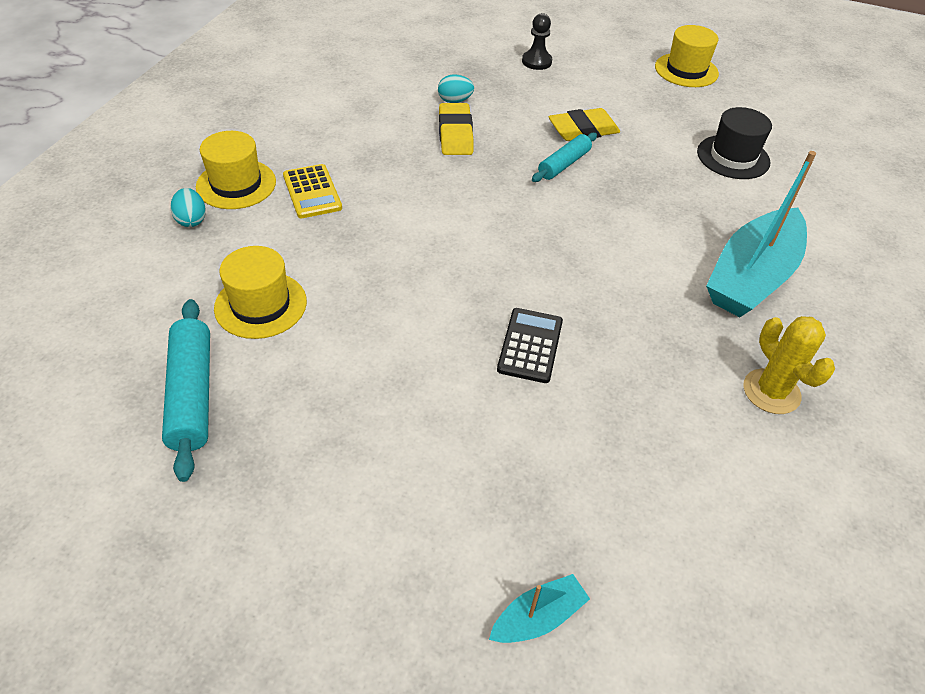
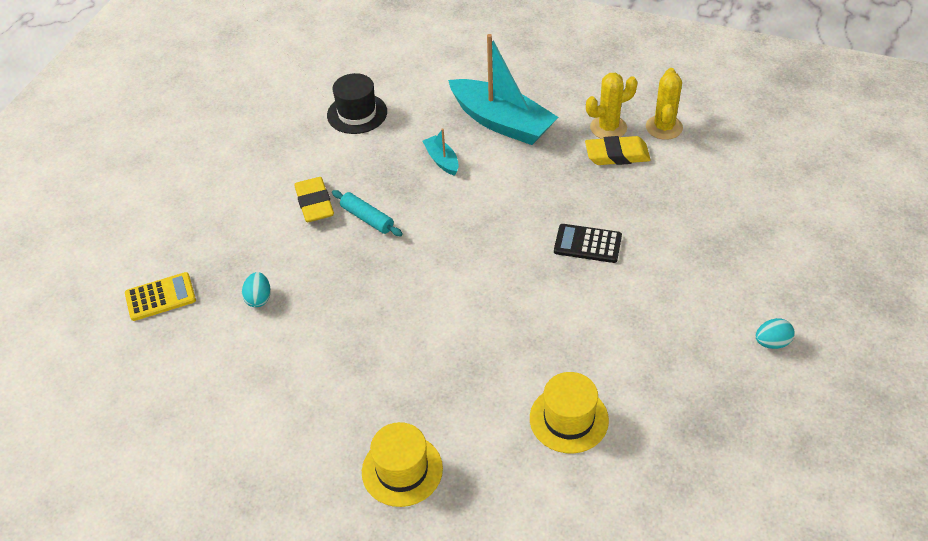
camera: 85 degrees left, 0 degrees up
(191, 220) = (460, 498): turquoise egg -> turquoise egg (772, 343)
(192, 394) = (672, 448): turquoise rolling pin -> none
(312, 192) = (412, 402): yellow calculator -> yellow calculator (160, 297)
(455, 134) = (318, 296): yellow eraser -> yellow eraser (617, 155)
(536, 61) = (189, 234): black pawn -> none
(538, 617) = (793, 243): turquoise boat -> turquoise boat (442, 160)
(686, 70) = (218, 127): yellow hat -> none
(792, 465) = (664, 127): none -> yellow cactus

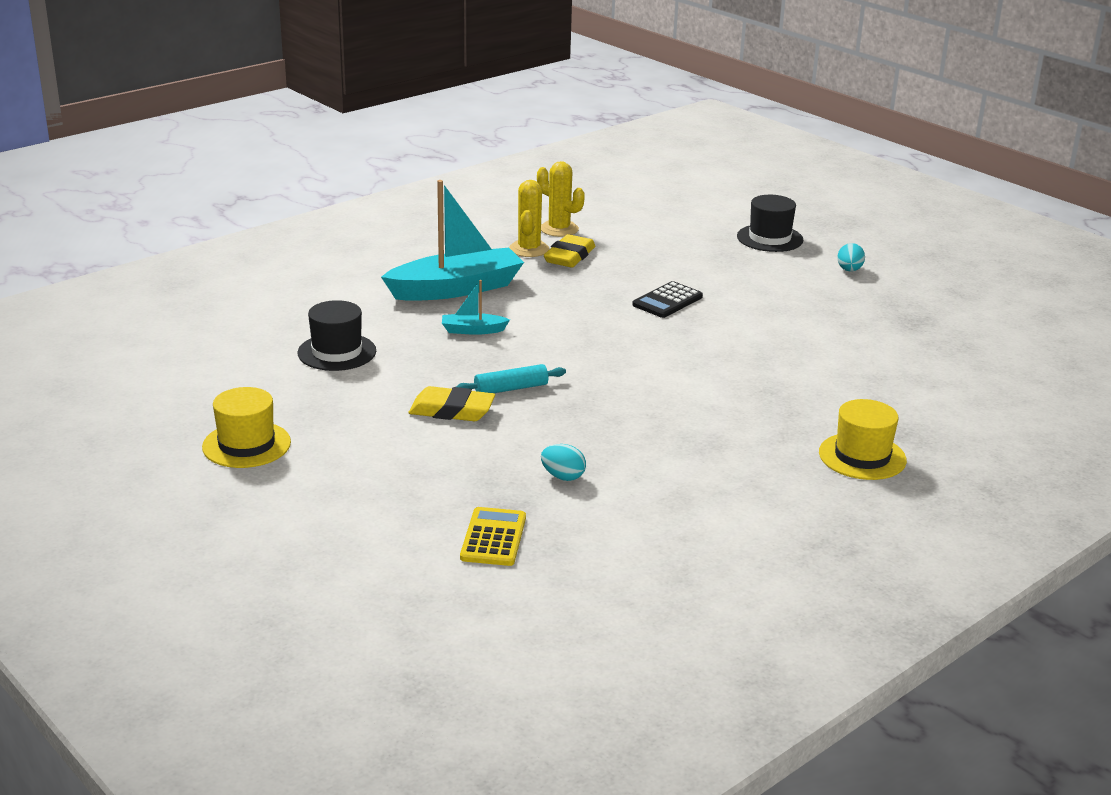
camera: 65 degrees left, 20 degrees down
(569, 419) = (863, 367): yellow hat -> yellow hat (246, 445)
(786, 261) = (770, 238): none -> black hat

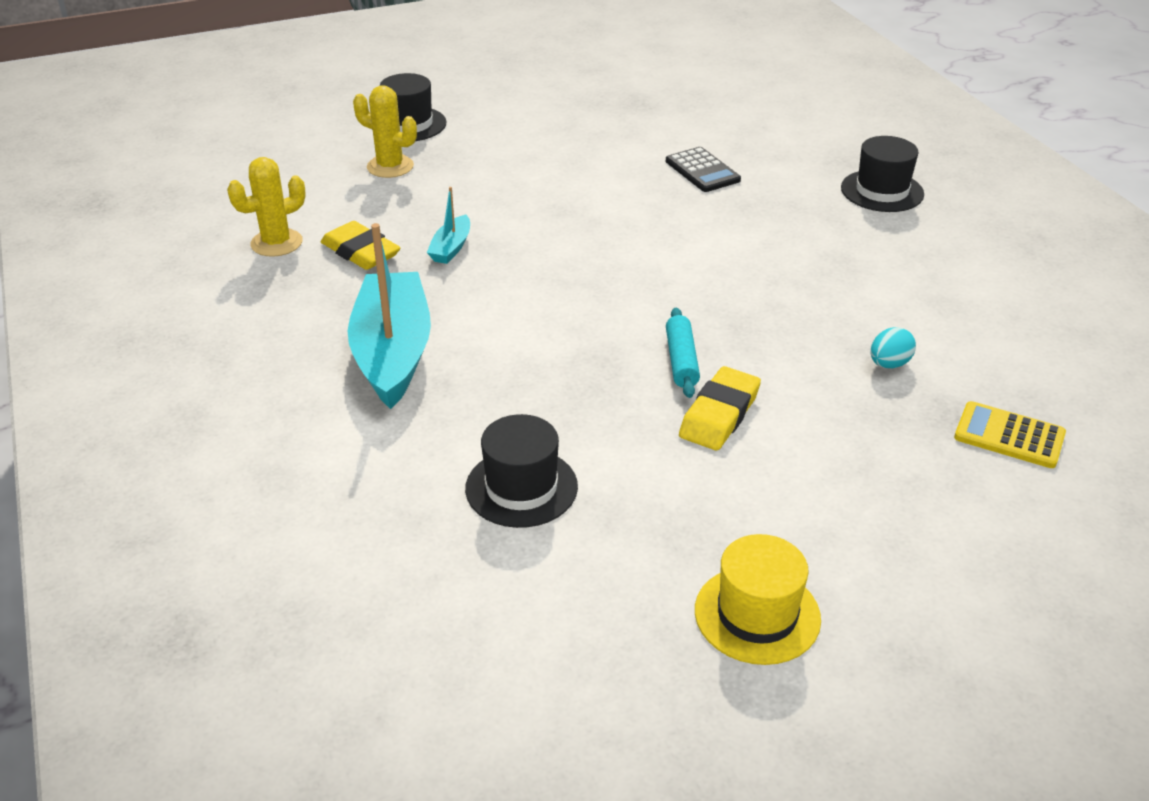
camera: 70 degrees left, 10 degrees up
(473, 330) = (518, 361): turquoise boat -> turquoise boat (451, 248)
(529, 249) = (317, 276): yellow cactus -> yellow cactus (390, 166)
(667, 301) = (519, 215): black calculator -> black calculator (702, 171)
(849, 270) = (513, 104): turquoise egg -> none
(862, 456) = (882, 191): yellow hat -> black hat

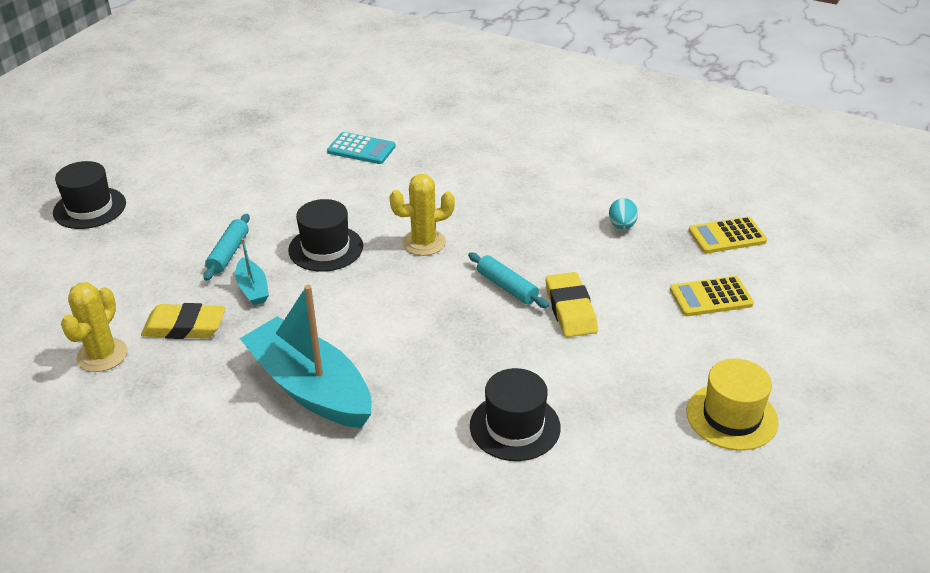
camera: 40 degrees left, 0 degrees up
(390, 166) = (119, 249): yellow cactus -> yellow cactus (424, 243)
(469, 209) = (229, 253): none -> turquoise rolling pin
(702, 171) = (361, 149): black calculator -> turquoise calculator
(882, 191) = (489, 114): black hat -> black hat (326, 248)
(899, 486) = (711, 297): none -> yellow calculator

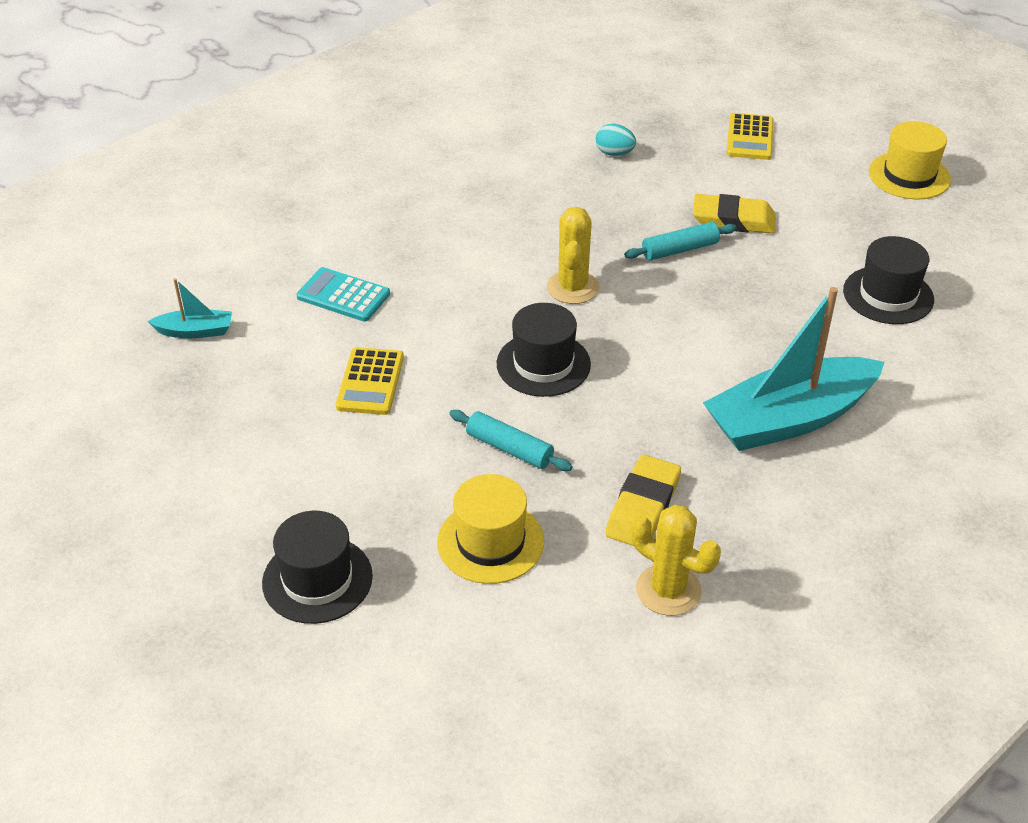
camera: 70 degrees left, 5 degrees up
(135, 266) = (490, 542): none -> yellow hat
(252, 289) = (594, 438): turquoise boat -> turquoise boat (195, 331)
(361, 149) = (343, 295): turquoise calculator -> turquoise calculator turned 105 degrees counterclockwise
(727, 236) = (663, 101): yellow calculator -> yellow calculator (370, 382)

